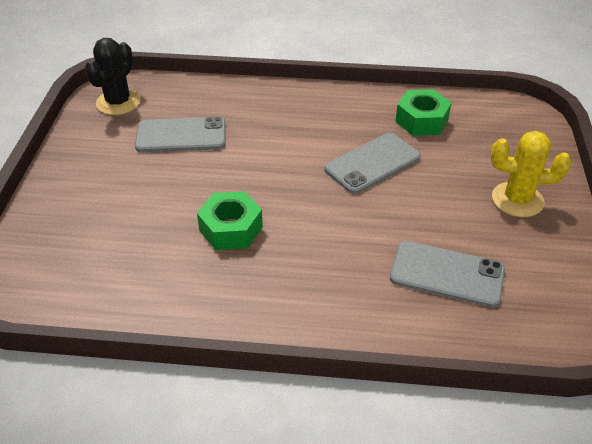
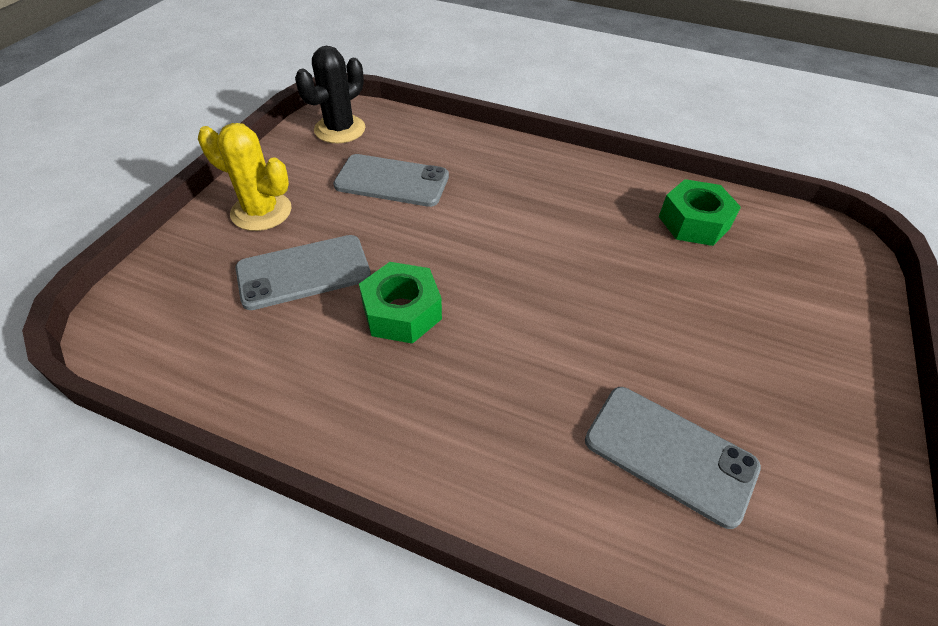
camera: 15 degrees right, 5 degrees up
(372, 163) = (612, 265): grey phone -> grey phone (304, 272)
(517, 200) = (802, 363): yellow cactus -> yellow cactus (261, 211)

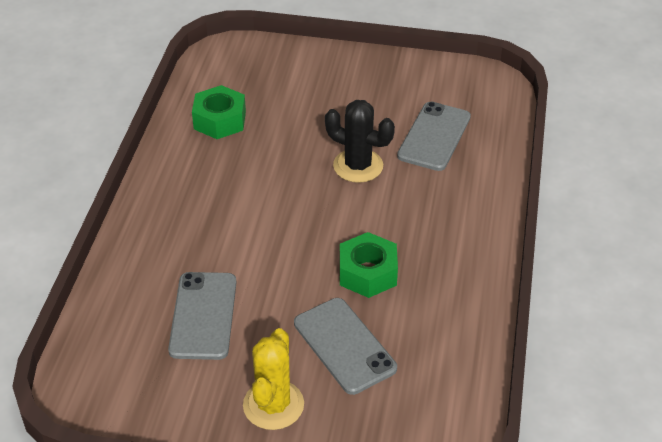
camera: 100 degrees left, 5 degrees down
(340, 129) = (115, 383): black cactus -> black cactus (358, 166)

